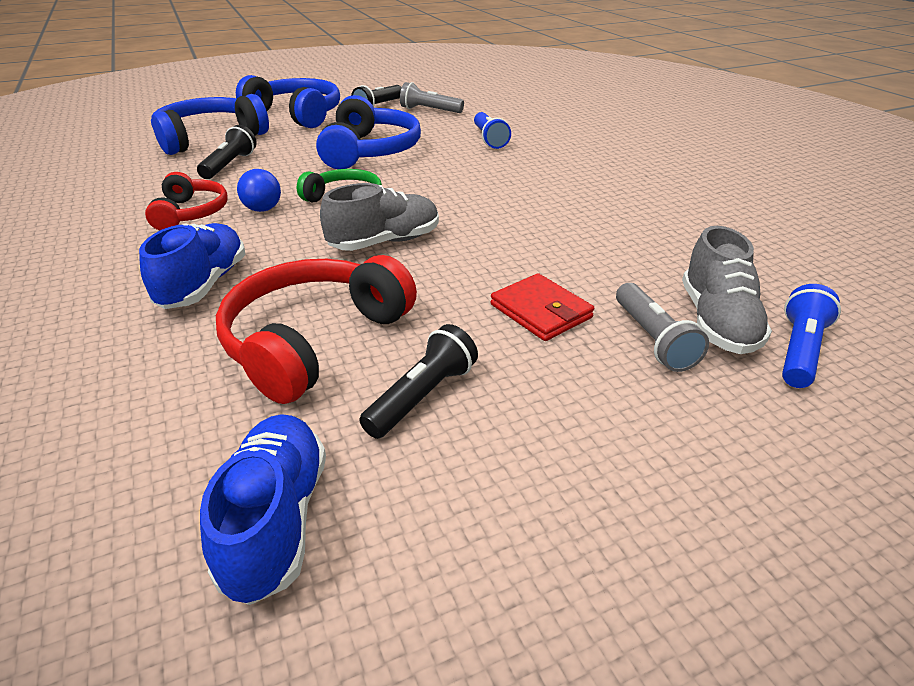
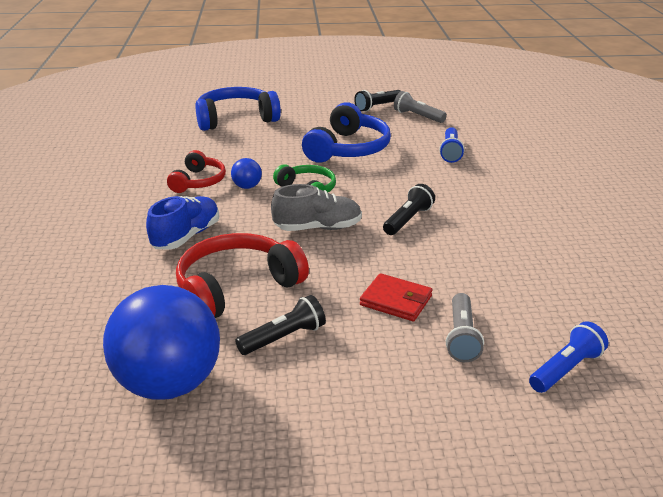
camera: 20 degrees right, 5 degrees down
(230, 165) = (240, 146): black flashlight -> black flashlight (408, 220)
(276, 520) = (169, 383): blue shoe -> blue ball
(297, 115) = (309, 106): blue headphones -> none
(541, 311) = (396, 300): red wallet -> red wallet turned 45 degrees counterclockwise
(717, 322) = (520, 336): grey shoe -> none

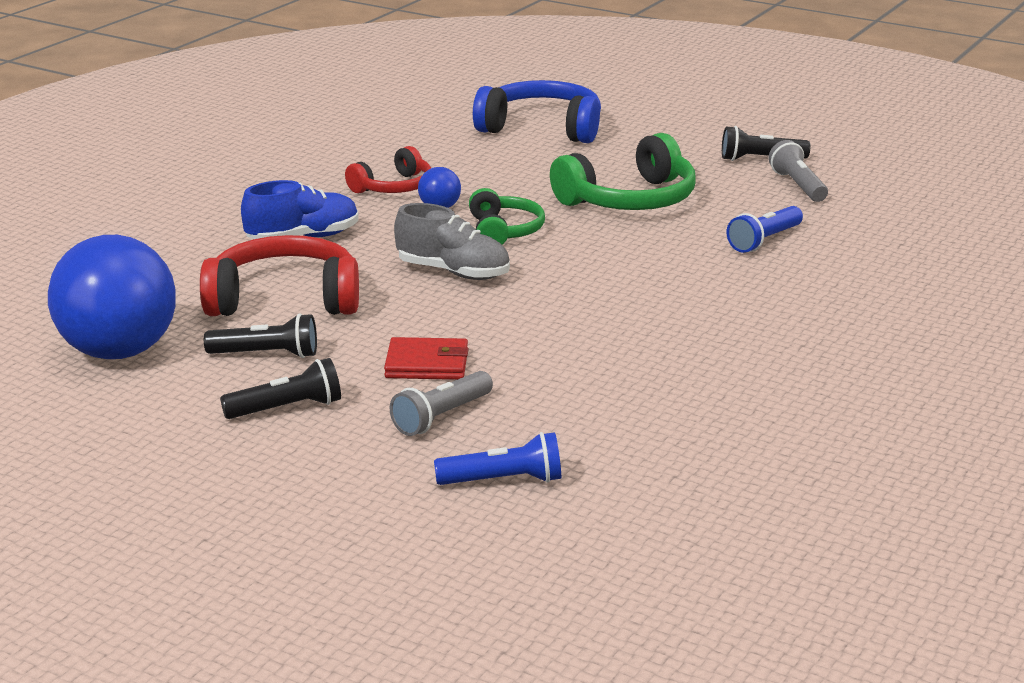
camera: 35 degrees right, 5 degrees down
(348, 149) = (630, 200): blue headphones -> green headphones
(396, 300) = (427, 364): red wallet -> red wallet turned 60 degrees counterclockwise
(408, 220) = (572, 296): black flashlight -> black flashlight (287, 408)

